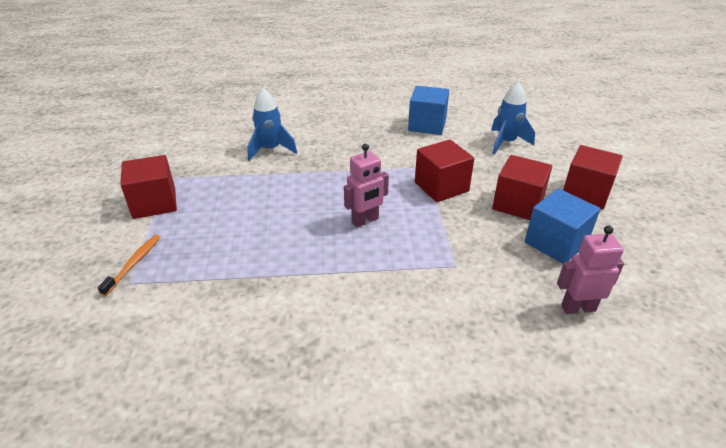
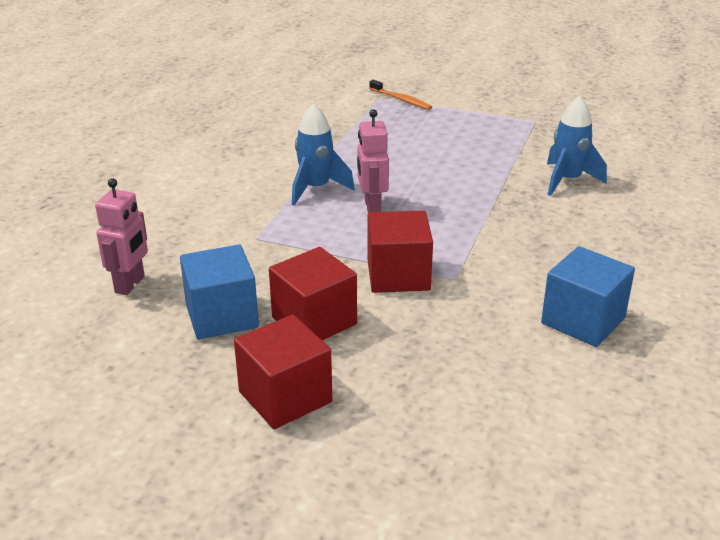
camera: 115 degrees right, 5 degrees down
(154, 203) = (489, 112): red cube -> none
(506, 143) = (478, 383): blue rocket -> blue rocket (316, 188)

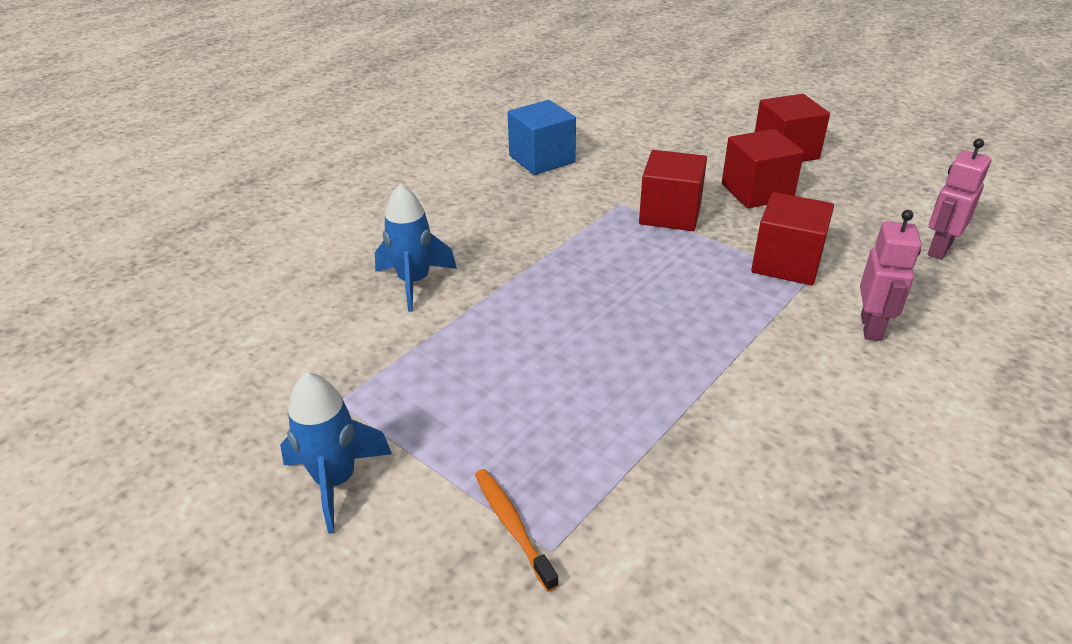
camera: 160 degrees left, 5 degrees up
(222, 316) = (839, 208): blue cube -> none
(277, 246) = (786, 263): none -> red cube
(316, 188) = (729, 333): blue rocket -> blue rocket (336, 481)
(372, 207) = (666, 291): pink robot -> pink robot (871, 328)

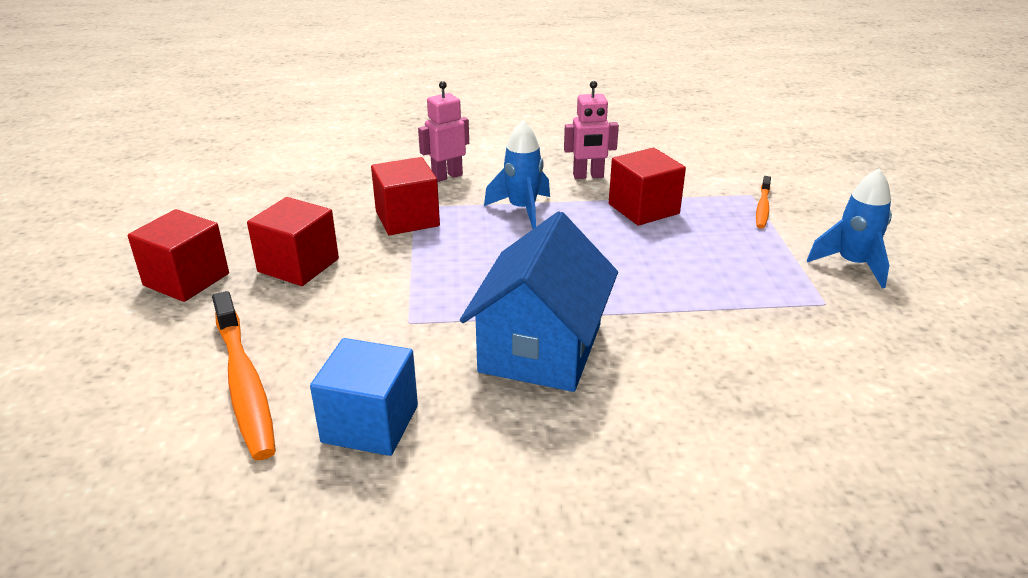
camera: 135 degrees left, 5 degrees down
(414, 282) = (688, 357): blue rocket -> blue rocket (522, 209)
(517, 234) = (541, 348): none -> blue house
(632, 140) = (244, 383): none -> orange toothbrush
(670, 214) = (395, 289): red cube -> red cube (643, 209)
(939, 249) = (314, 179): pink robot -> pink robot (588, 176)

